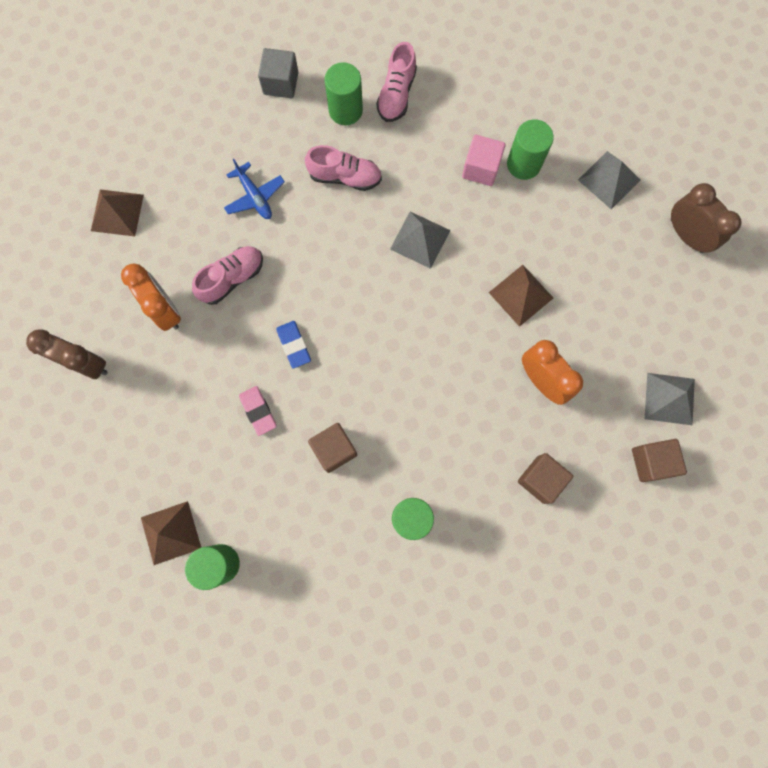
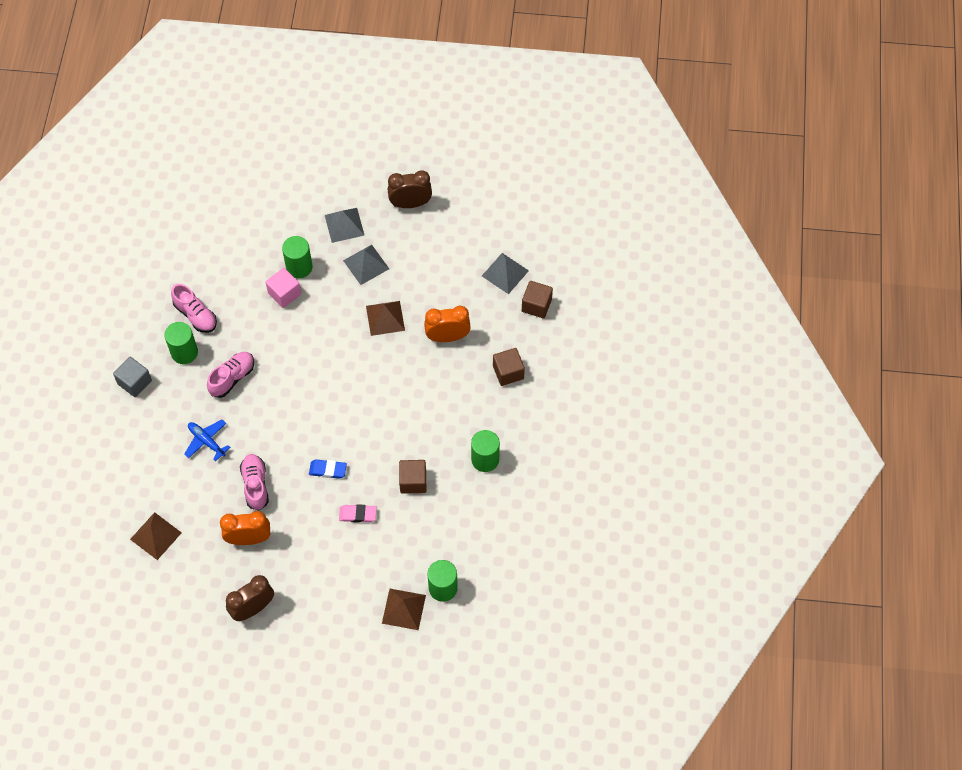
camera: 60 degrees left, 15 degrees down
(254, 196) = (206, 441): blue plane -> blue plane turned 135 degrees counterclockwise
(420, 239) = (308, 356): grey pyramid -> grey pyramid (366, 264)

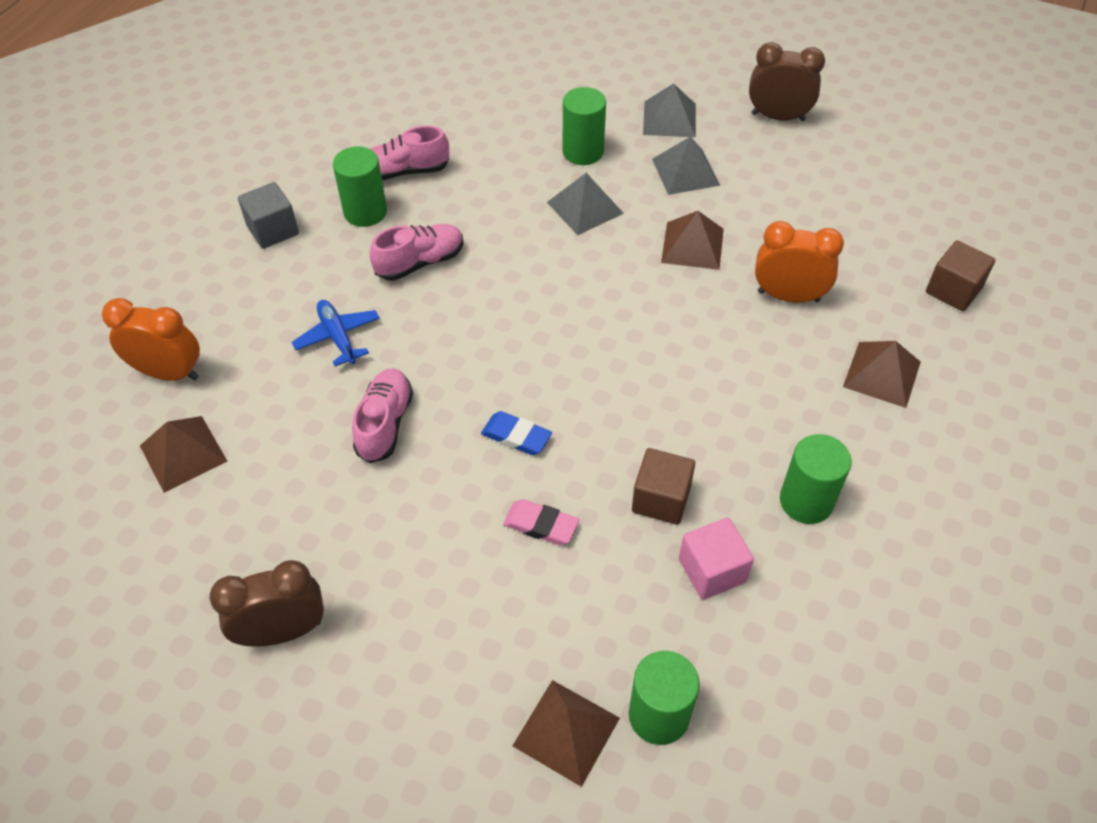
camera: 20 degrees right, 10 degrees down
(195, 315) = (405, 171): pink shoe -> pink shoe turned 105 degrees clockwise
(249, 539) = (333, 506): orange clock -> orange clock (169, 373)
(284, 294) = (547, 178): pink cube -> pink cube (712, 570)
(505, 273) = (908, 234): grey pyramid -> grey pyramid (585, 207)
(508, 372) = (882, 374): brown cube -> brown pyramid

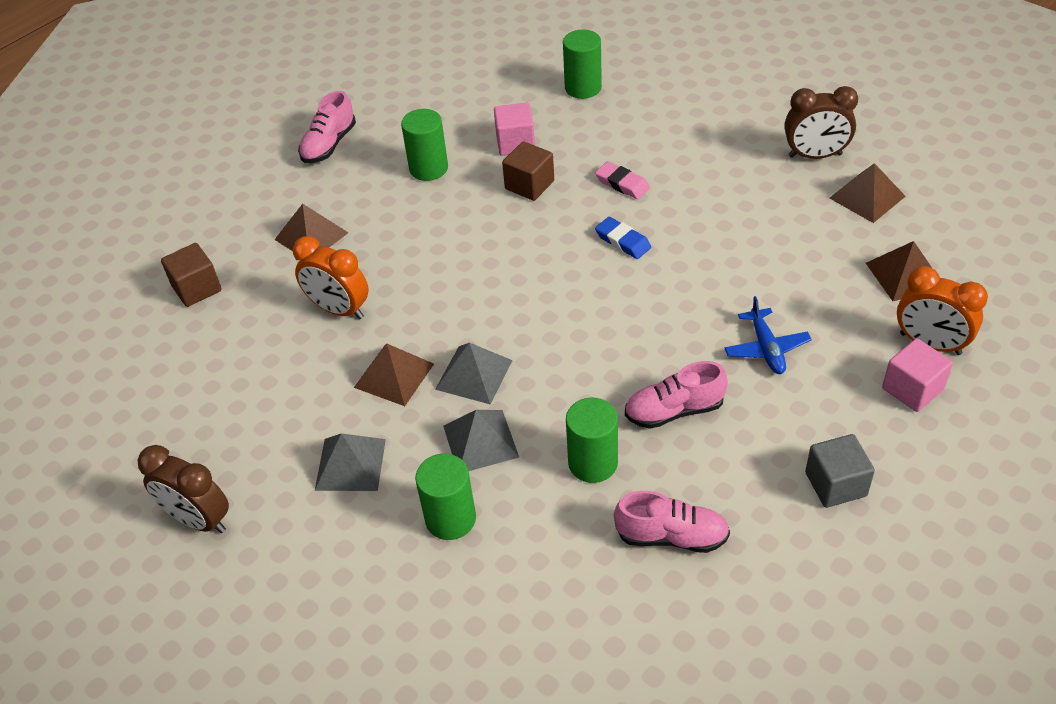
camera: 160 degrees left, 5 degrees down
(194, 323) = (912, 389): none -> pink cube
(365, 212) = (726, 487): green cylinder -> green cylinder (593, 463)
(385, 424) = (730, 268): pink shoe -> pink shoe (329, 145)
(566, 732) = (640, 89): brown pyramid -> brown pyramid (867, 197)
(669, 119) = (324, 546): grey pyramid -> grey pyramid (474, 374)

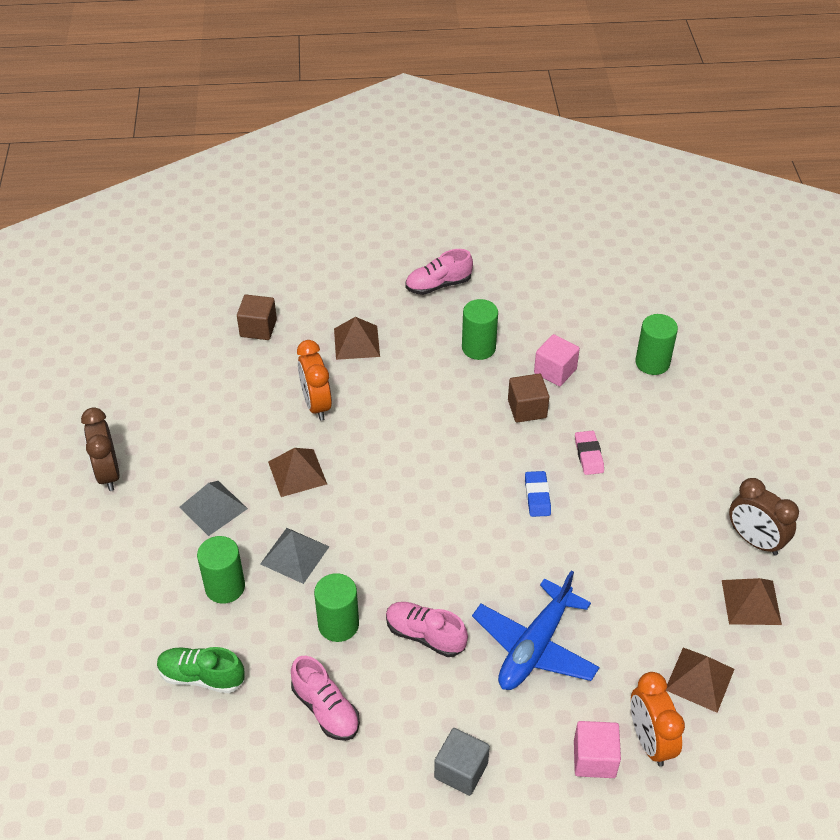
camera: 40 degrees right, 0 degrees up
(474, 374) = (340, 510): grey pyramid -> none
(529, 609) = (202, 677): none -> green shoe
(766, 348) = (534, 646): blue plane -> blue plane, size x1.74

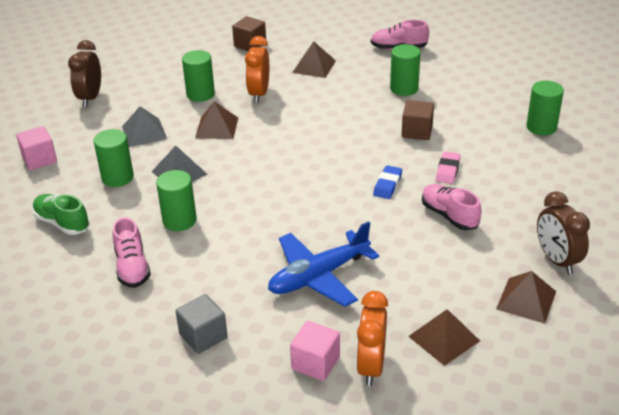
camera: 25 degrees right, 10 degrees down
(245, 426) = (200, 94): none -> green cylinder
(425, 635) = (238, 245): pink shoe -> pink shoe (449, 216)
(555, 371) = (455, 115): pink cube -> pink cube (39, 159)

